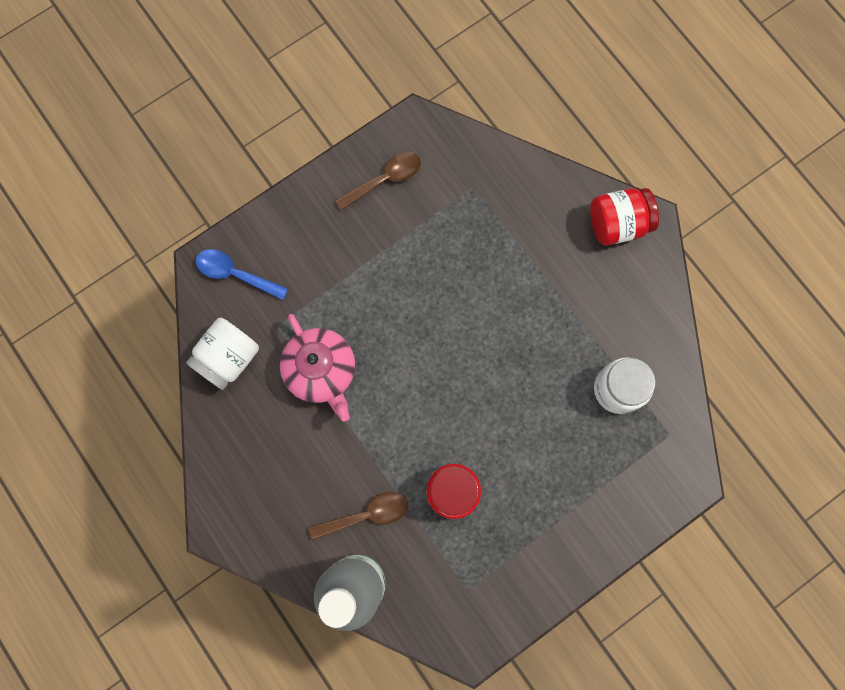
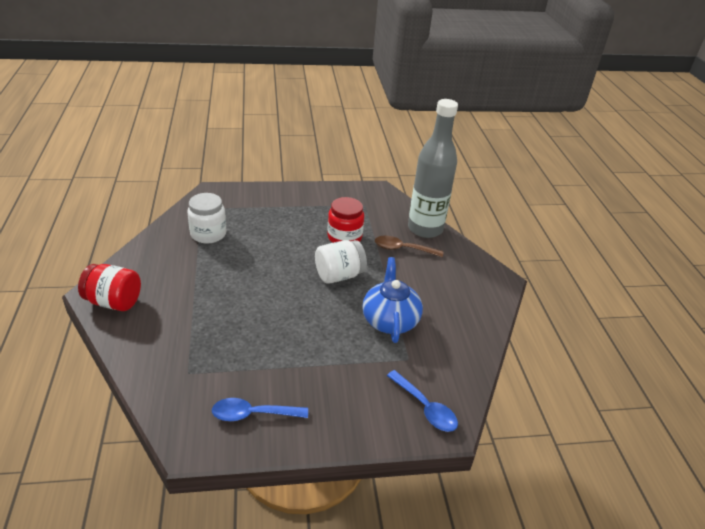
camera: 155 degrees left, 40 degrees down
(228, 358) = (456, 357): white jar -> white jar (339, 275)
(321, 371) = (390, 320): pink teapot -> blue teapot
(385, 179) = (253, 414): brown spoon -> blue spoon

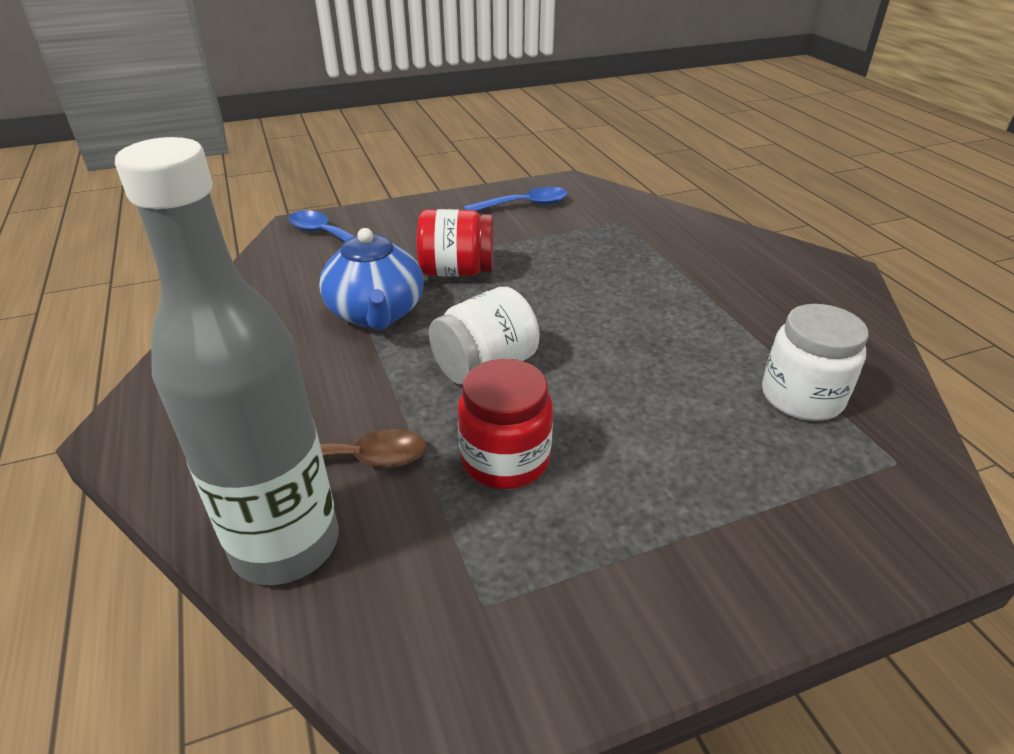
camera: 170 degrees right, 0 degrees up
(114, 302) = (798, 264): red jar -> red jar (457, 271)

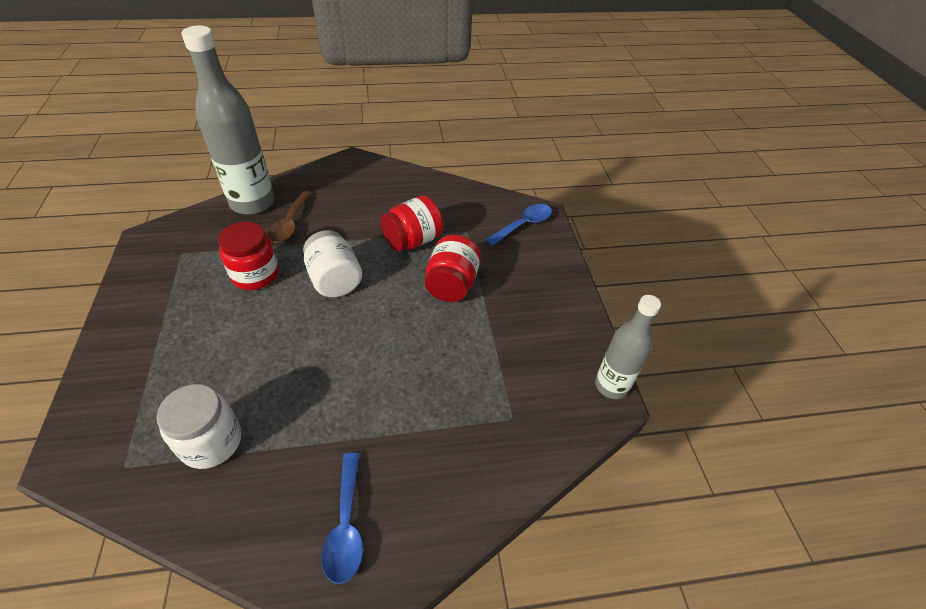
camera: 100 degrees right, 10 degrees up
(376, 313) = (413, 241): blue teapot -> red jar
(524, 205) = (558, 348): blue spoon -> blue spoon (346, 526)
(555, 181) = (611, 386): none -> grey bottle

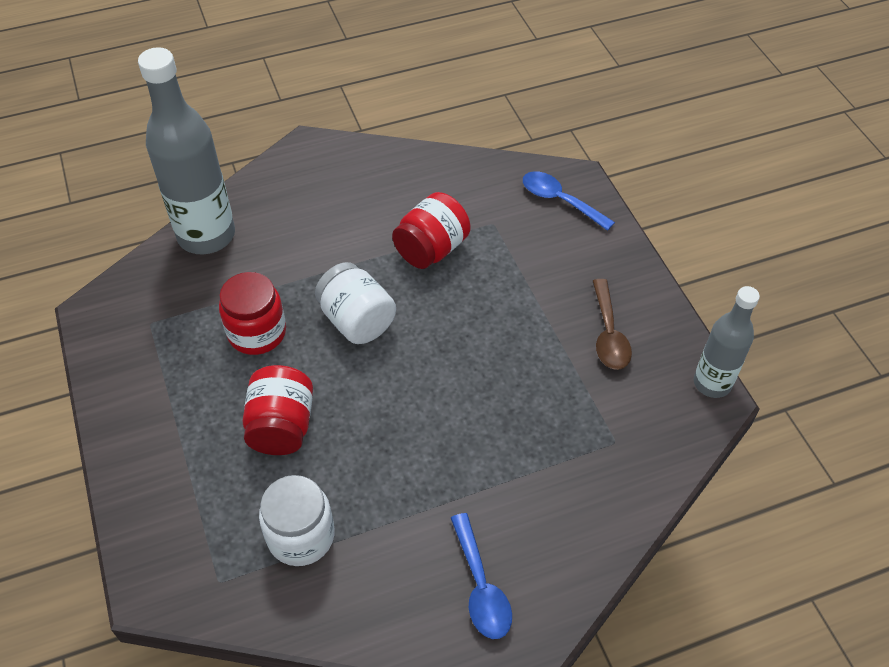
camera: 10 degrees left, 5 degrees up
(290, 224) = (268, 256): brown spoon -> brown spoon (608, 334)
(452, 284) = (499, 298): red jar -> red jar (282, 426)
(523, 225) = (559, 200): blue spoon -> blue spoon turned 90 degrees counterclockwise

